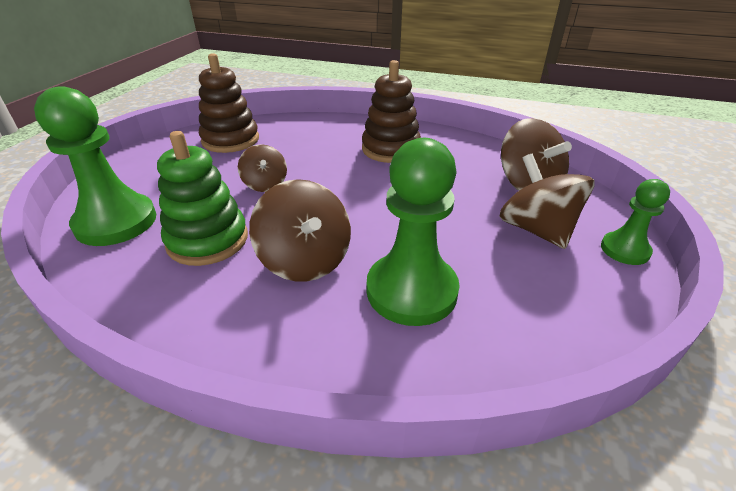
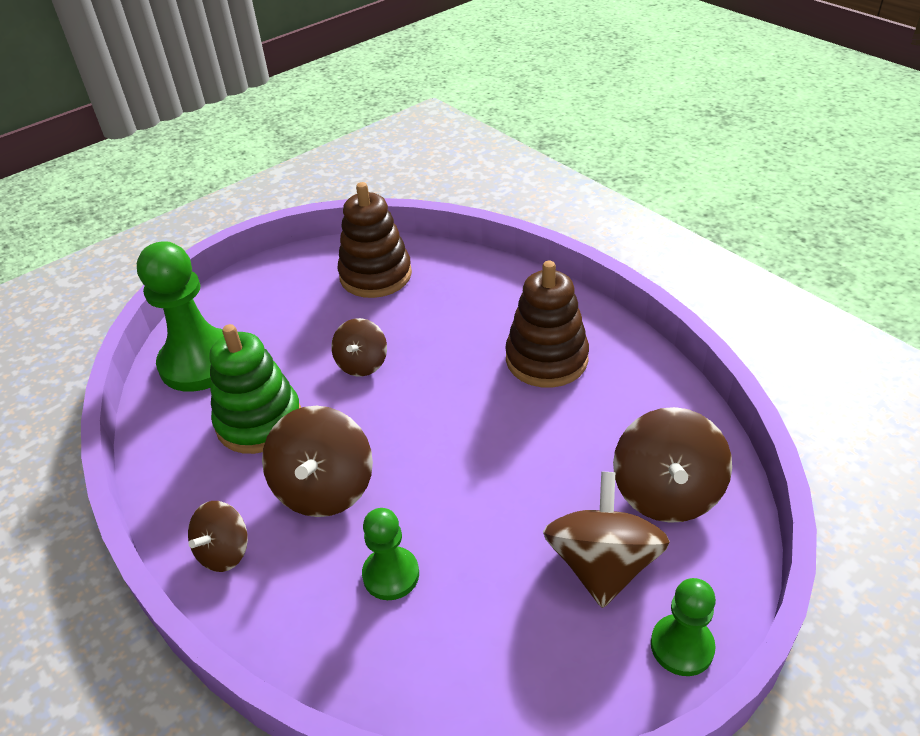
camera: 35 degrees right, 5 degrees up
(253, 335) = (224, 551): none -> brown spinning top
(411, 291) = (391, 575): green pawn -> green pawn, size x0.55

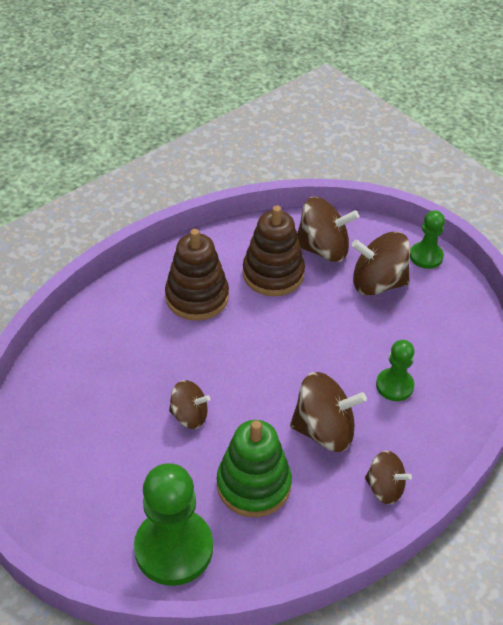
camera: 95 degrees left, 5 degrees up
(375, 275) = (66, 413): brown stacking toy -> brown stacking toy (273, 274)

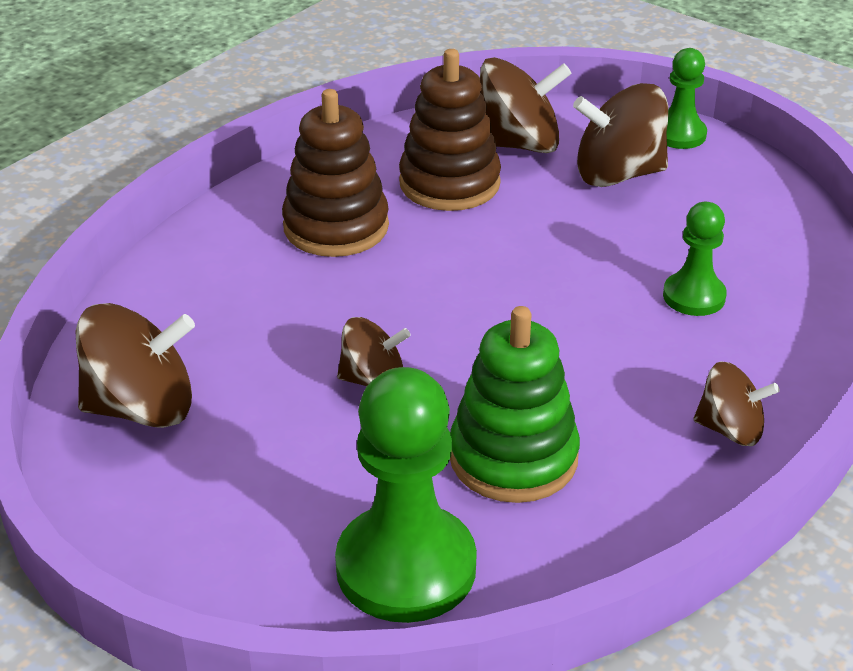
camera: 10 degrees left, 10 degrees down
(324, 430) = (603, 368): brown spinning top -> brown spinning top (141, 408)

